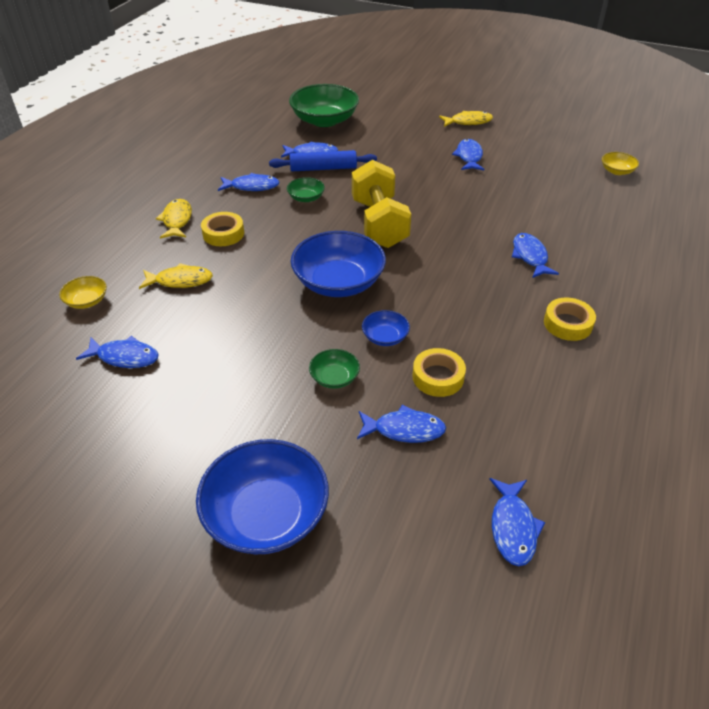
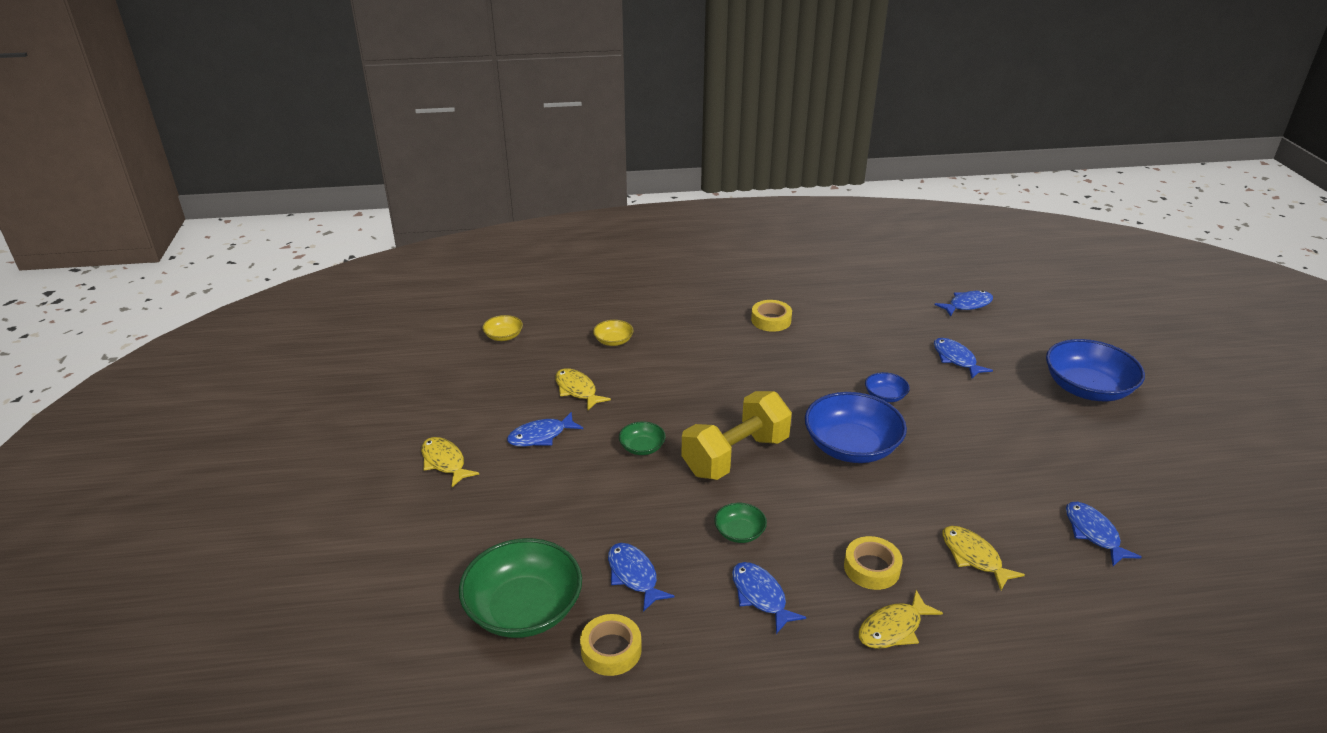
camera: 120 degrees left, 10 degrees down
(87, 301) = (1084, 614): yellow bowl -> yellow bowl (613, 341)
(323, 168) = (661, 547): blue rolling pin -> none
(334, 378) = (955, 405): green bowl -> green bowl (642, 447)
(438, 377) = (893, 360): yellow tape -> yellow tape (611, 650)
(515, 183) = (577, 390): none -> yellow fish
(530, 256) = (701, 354): blue fish -> none

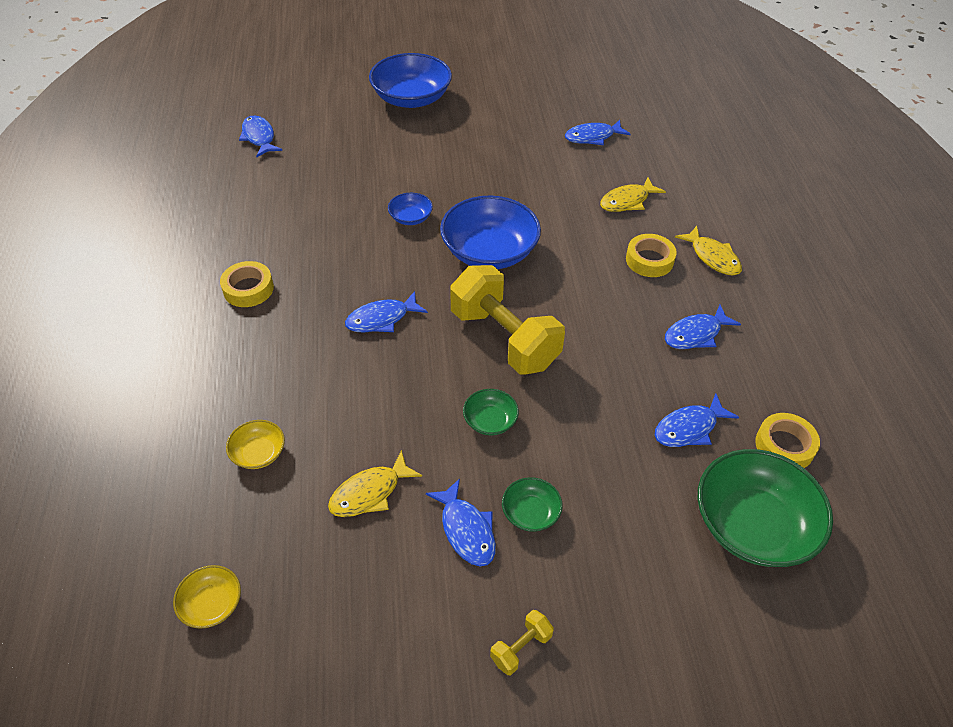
camera: 90 degrees left, 15 degrees up
(445, 462) = (521, 648): yellow fish -> yellow dumbbell
(739, 532) = (618, 343): green bowl -> green bowl (530, 513)
(956, 359) = (355, 162): blue fish -> blue fish (382, 319)

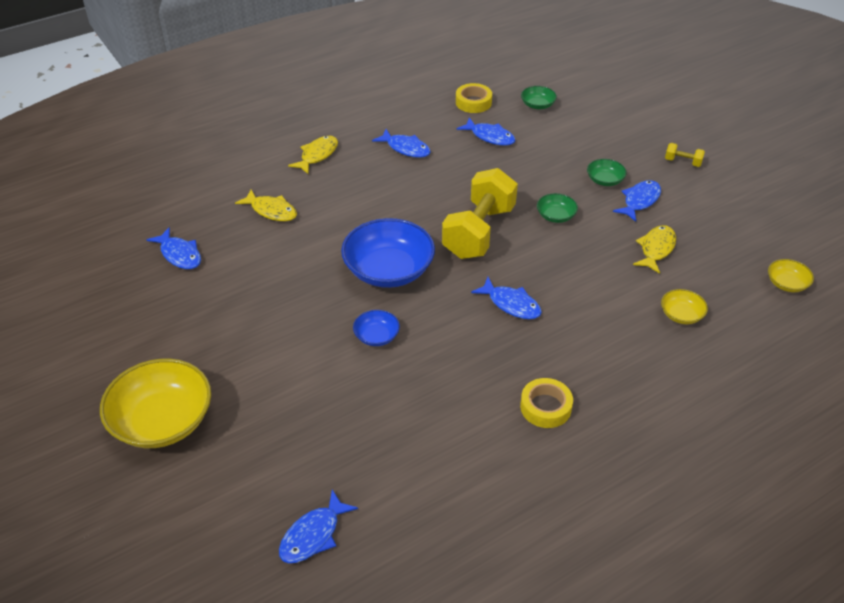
camera: 115 degrees left, 5 degrees down
(370, 493) = (656, 249): yellow fish -> yellow fish turned 90 degrees counterclockwise
(411, 98) = (162, 421): blue bowl -> yellow bowl
(649, 260) = (341, 183): yellow tape -> none
(753, 525) = (537, 105): green bowl -> green bowl, size x0.47

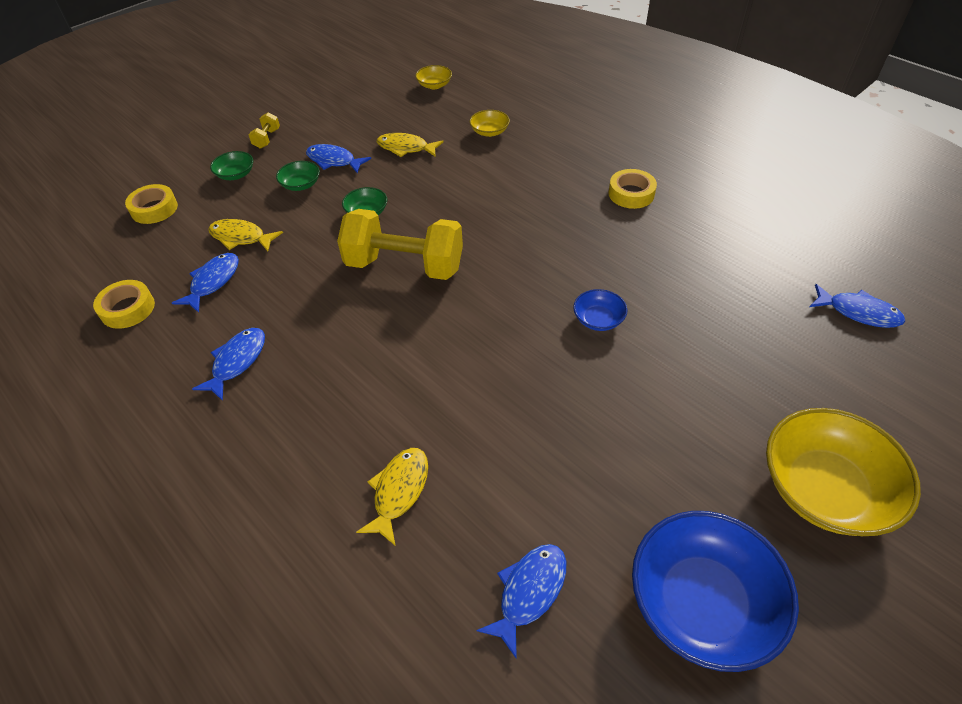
camera: 100 degrees left, 5 degrees up
(317, 155) = (253, 468): yellow fish -> yellow fish (241, 237)
(388, 270) = (490, 330): blue bowl -> blue bowl (702, 602)
(511, 304) = (512, 228): blue fish -> none
(537, 105) = (144, 248): green bowl -> green bowl (236, 174)
(585, 107) = (154, 209): none -> yellow tape

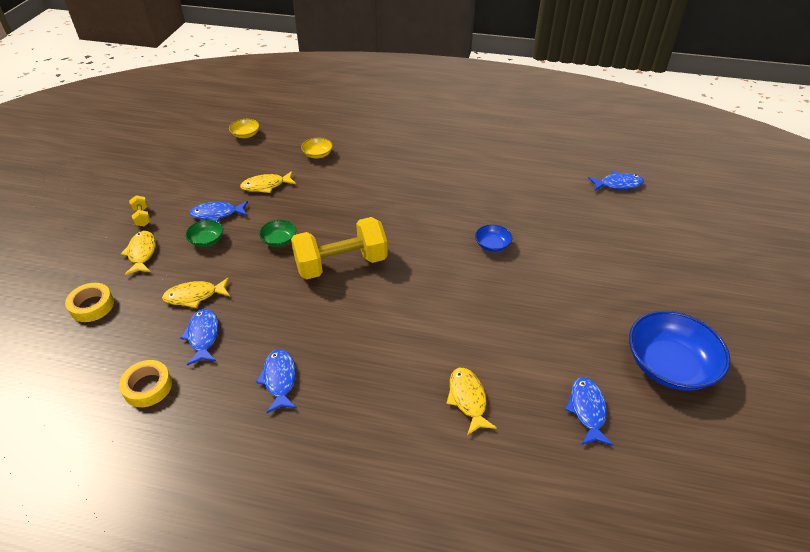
camera: 35 degrees left, 5 degrees down
(236, 174) = (142, 253): green bowl -> yellow fish
(631, 194) = (446, 163): yellow tape -> none
(824, 489) = (674, 281): yellow bowl -> none

